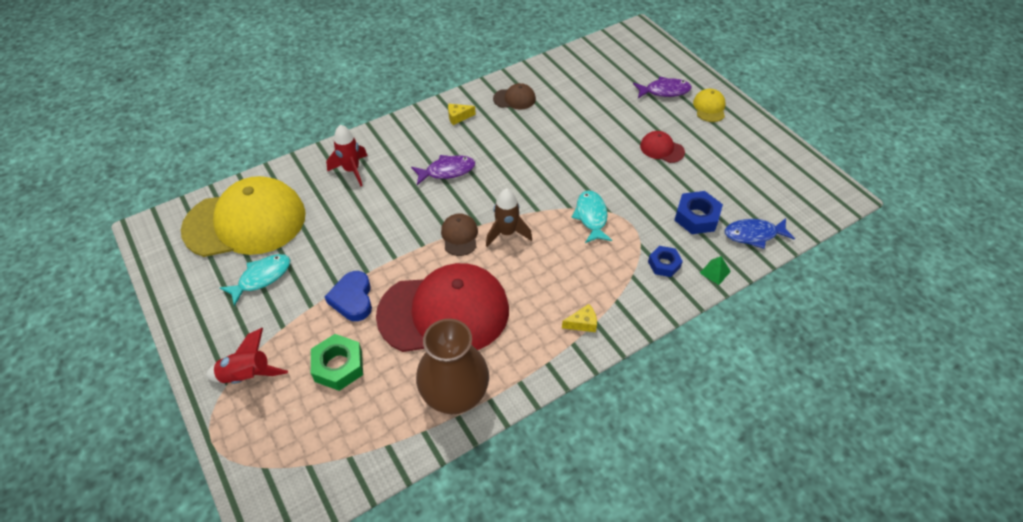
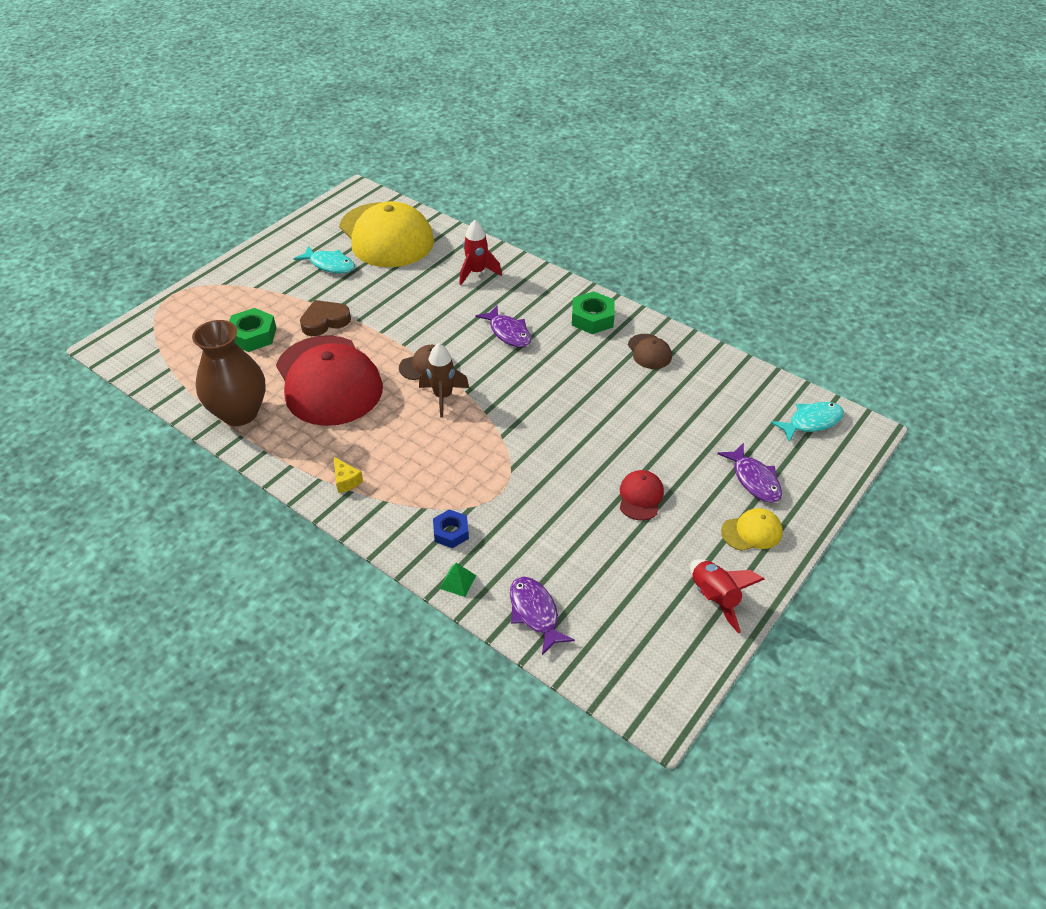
camera: 70 degrees right, 5 degrees down
(247, 375) = (232, 291): red rocket -> red rocket (714, 598)
(352, 299) = (325, 321): blue heart -> brown heart
(458, 117) = (592, 318): yellow cheese -> green nut
(591, 216) = (496, 456): turquoise fish -> turquoise fish (811, 422)
(696, 217) = (539, 550): blue nut -> none
(753, 234) = (535, 613): blue fish -> purple fish

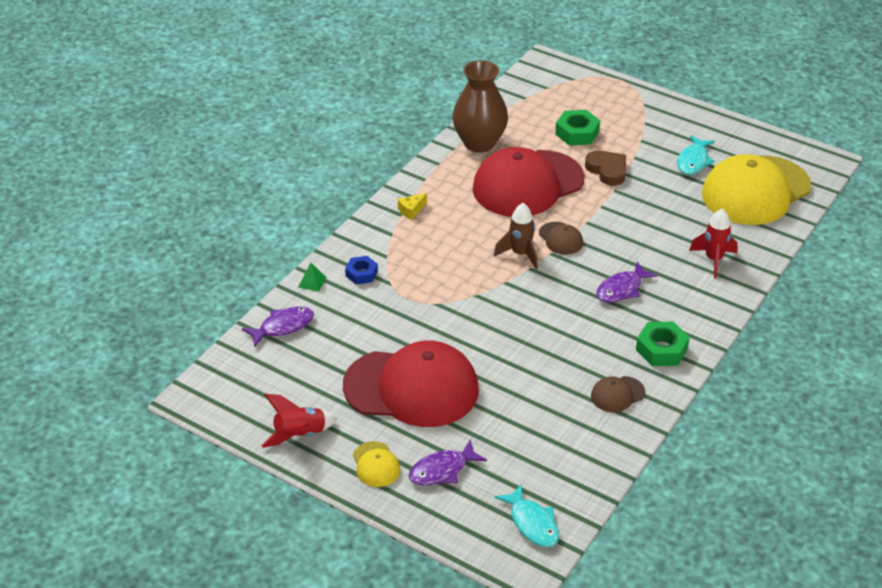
camera: 85 degrees right, 5 degrees down
(640, 497) = (411, 388): red cap -> red cap, size x2.43

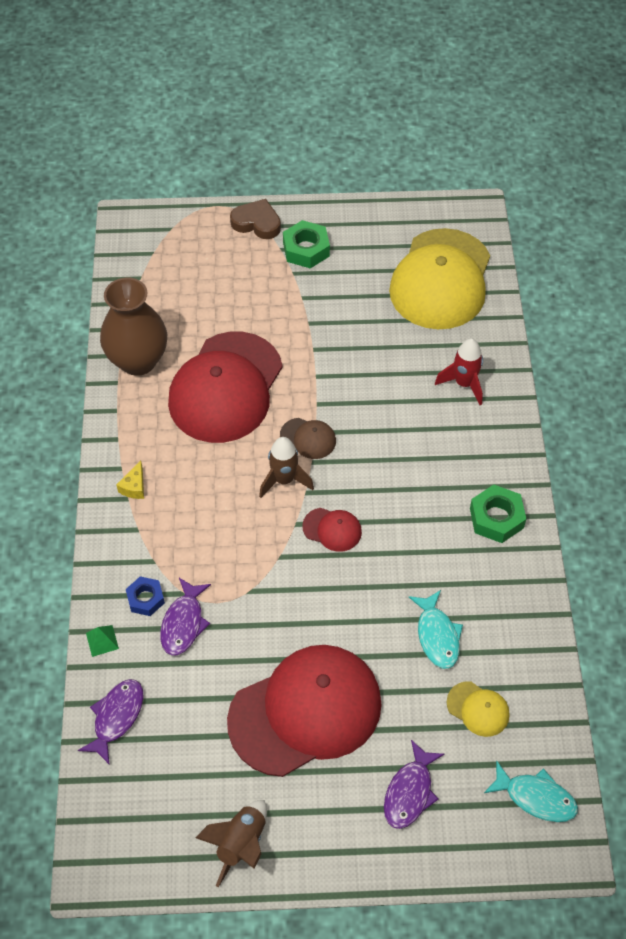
camera: 35 degrees left, 15 degrees up
(299, 435) = (241, 843): red rocket -> brown rocket
(376, 464) = (343, 828): yellow cap -> yellow cap (478, 709)
(528, 297) = (332, 529): none -> red cap
(577, 133) = (225, 296): green nut -> green nut (306, 249)
(607, 170) = (289, 328): brown heart -> brown heart (257, 223)
(617, 394) = (497, 596): brown cap -> none
(621, 289) = (409, 467): purple fish -> purple fish (183, 623)
(693, 161) = (360, 273): turquoise fish -> turquoise fish (437, 636)

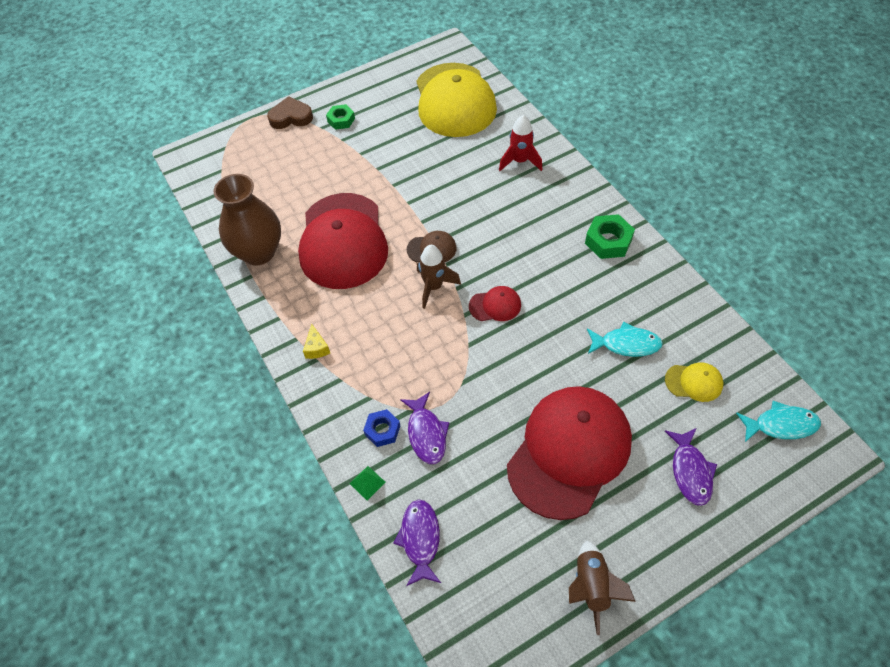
camera: 25 degrees left, 0 degrees up
(306, 249) = (341, 120): green nut -> green nut, size x0.66
(437, 636) = (626, 344): turquoise fish -> turquoise fish turned 45 degrees counterclockwise

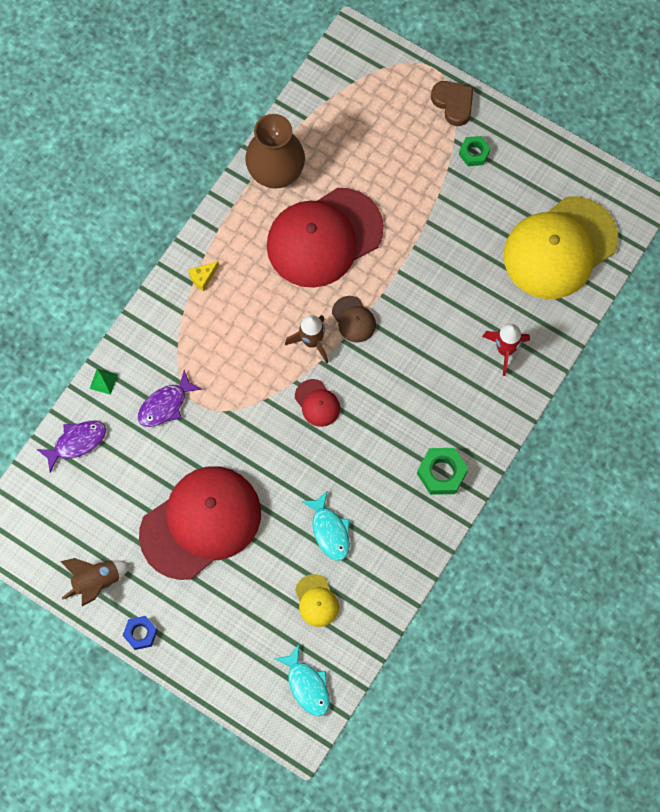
camera: 60 degrees right, 15 degrees up
(382, 430) = (152, 370): blue nut -> blue nut (140, 633)
(569, 452) = (201, 523): red cap -> red cap turned 45 degrees counterclockwise
(690, 471) = (227, 624): purple fish -> none

